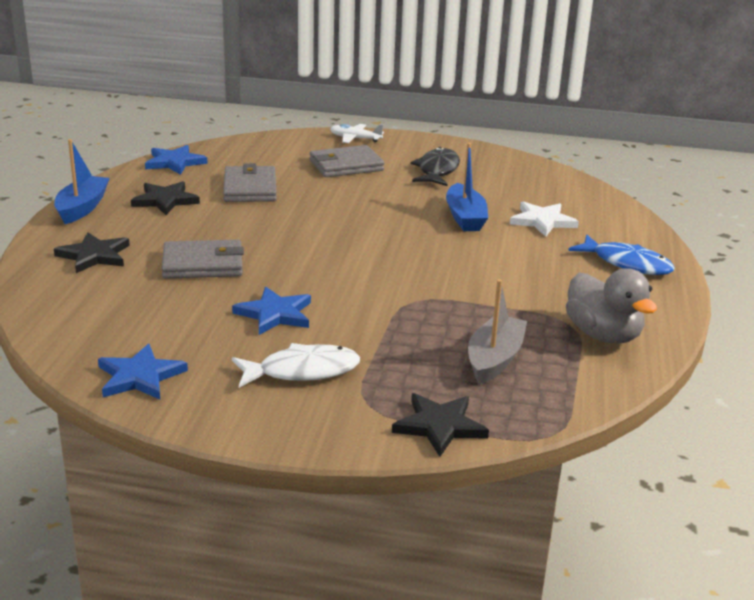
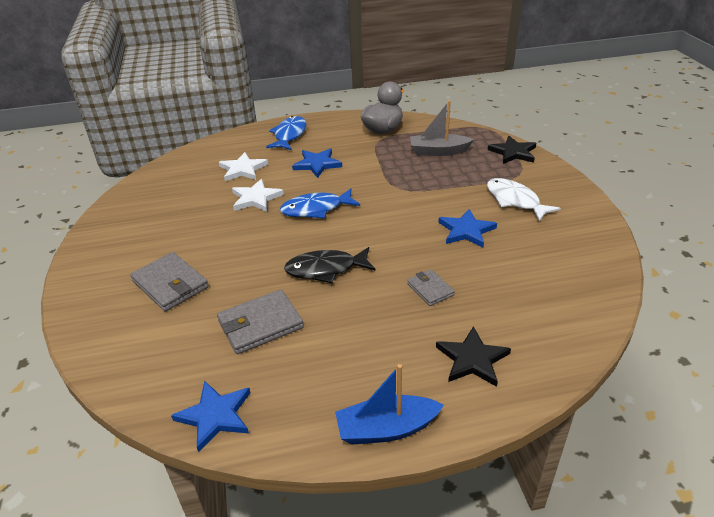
camera: 110 degrees left, 10 degrees up
(140, 376) = (589, 253): blue star -> blue star (317, 164)
(165, 200) = (325, 371): black star -> none
(203, 264) = (430, 289): grey wallet -> grey wallet, size x0.59
(355, 139) = (87, 302): white plane -> none
(410, 242) = (316, 209): none -> blue fish
(437, 170) = (161, 232): black fish -> black fish (325, 269)
(465, 217) = (256, 198): blue boat -> white star

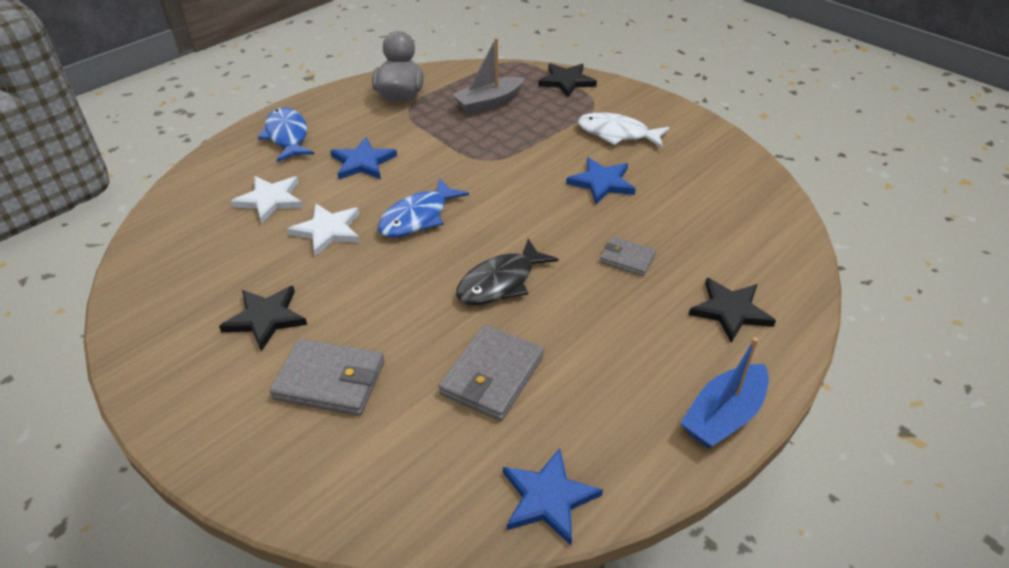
camera: 35 degrees left, 5 degrees up
(174, 235) = (265, 318): none -> black star

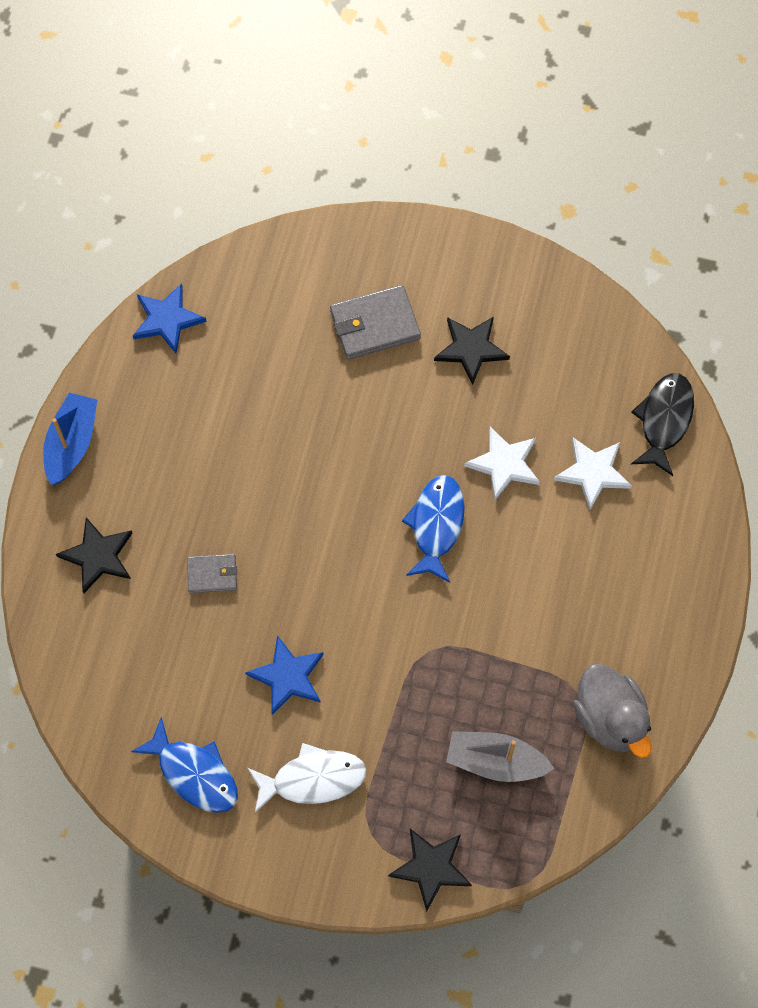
camera: 150 degrees right, 25 degrees up
(287, 136) = (668, 572): blue fish -> blue fish (194, 773)
(362, 162) = (552, 574): blue star -> none
(489, 103) = (495, 761): grey boat -> grey boat turned 105 degrees counterclockwise
(492, 375) = (259, 390): grey wallet -> none
(500, 282) = (308, 485): black fish -> black fish (664, 420)

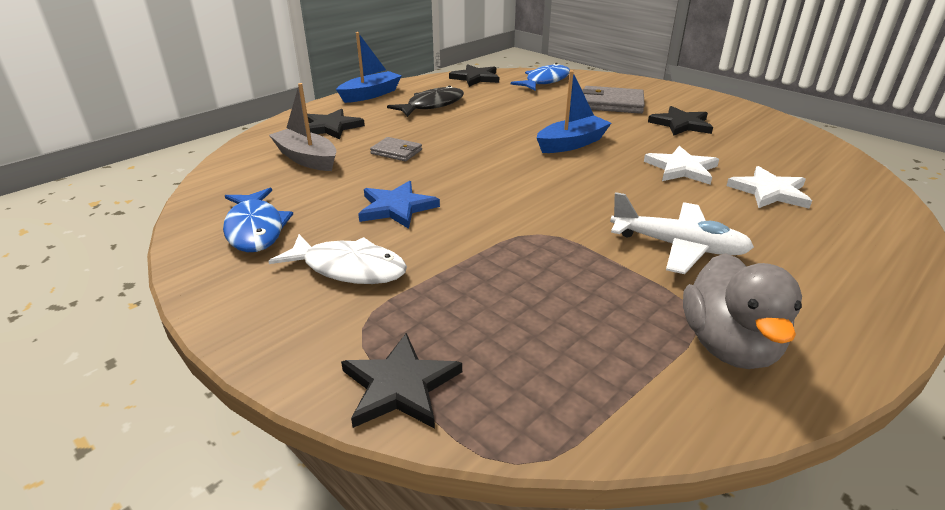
camera: 30 degrees right, 35 degrees down
(167, 320) = (475, 78): blue star -> black star
(378, 461) = (572, 144): none -> blue boat
(436, 525) = (598, 178): blue fish -> blue fish (545, 81)
(495, 761) = (554, 327): grey boat -> grey boat (307, 159)
(543, 611) = (678, 246): none -> white plane
(664, 420) = (856, 186): black fish -> black fish (432, 105)

